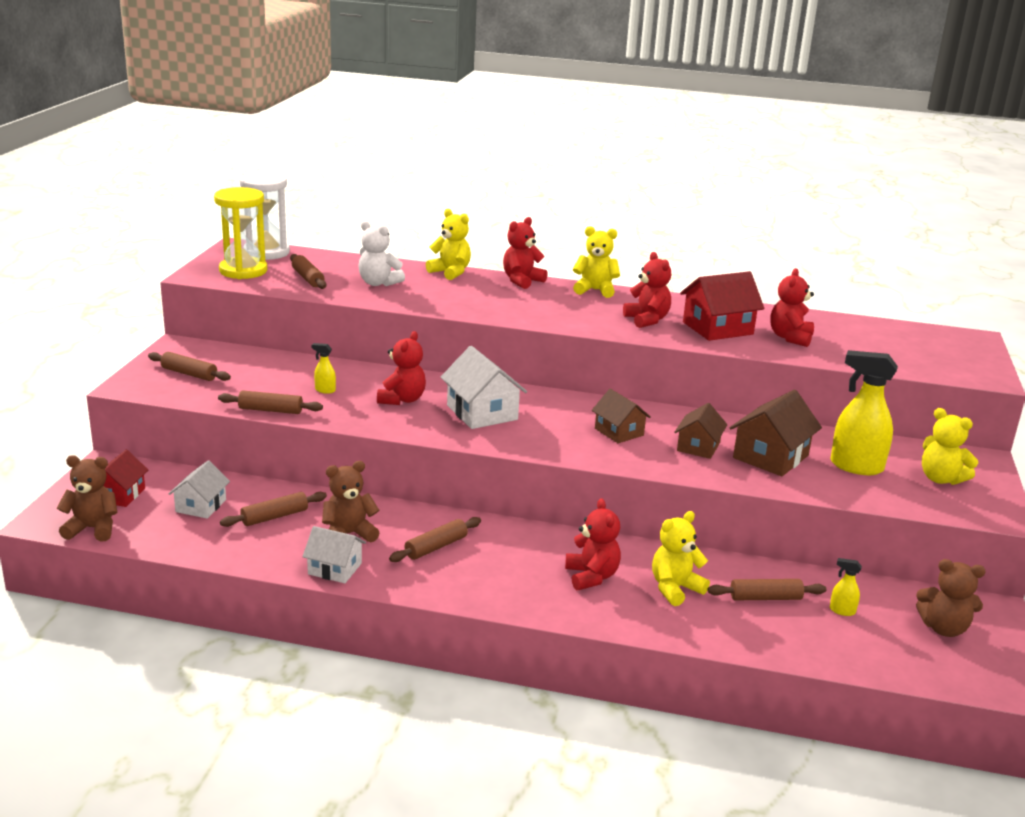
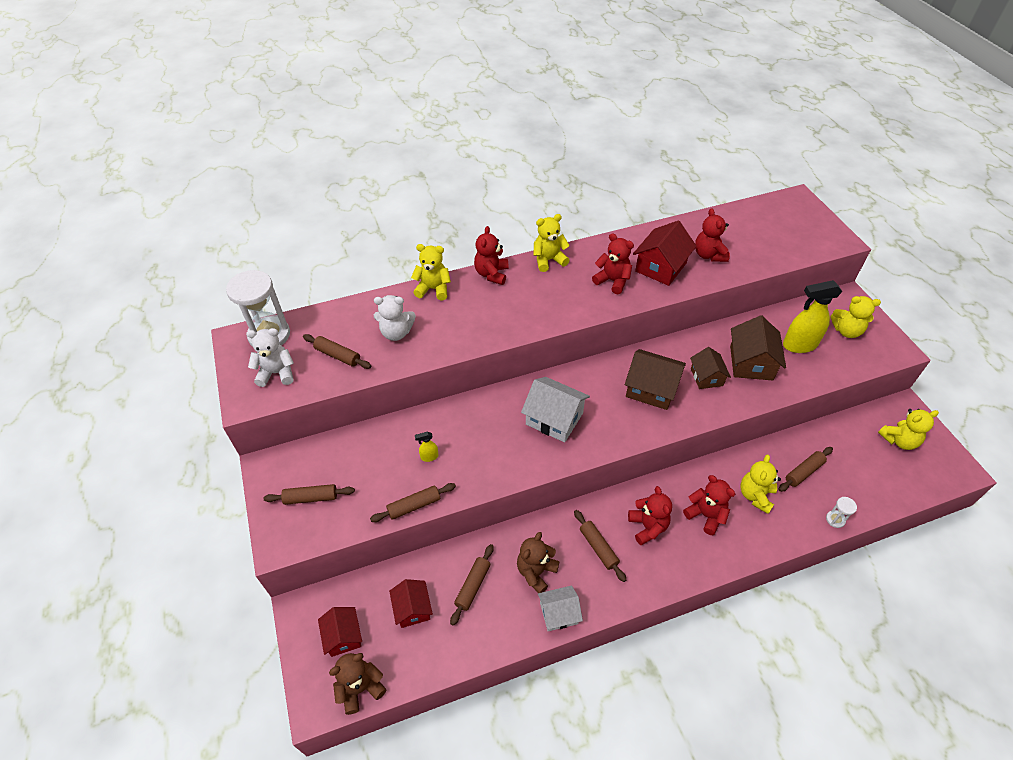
camera: 30 degrees left, 25 degrees up
(201, 506) = (412, 608): white house -> red house
(243, 271) = (277, 373): yellow hourglass -> white teddy bear
(402, 399) = (491, 436): red teddy bear -> red teddy bear (647, 527)
(436, 547) = (598, 547): brown rolling pin -> brown rolling pin turned 45 degrees counterclockwise
(619, 432) = (651, 389): brown house -> brown house, size x1.55
(759, 647) = (835, 519): none -> white hourglass
(842, 611) = (846, 458): yellow spray bottle -> none
(943, 628) = (899, 440): brown teddy bear -> yellow teddy bear

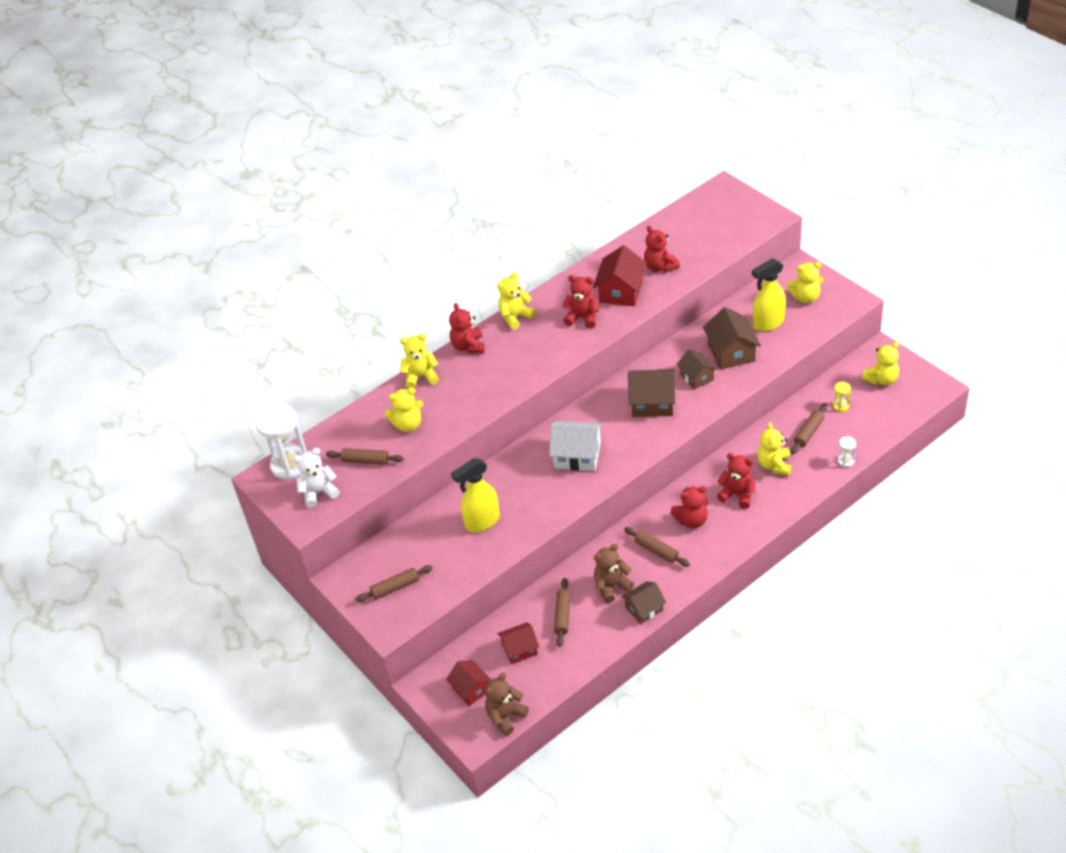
camera: 15 degrees left, 5 degrees down
(396, 333) = (408, 425): white teddy bear -> yellow teddy bear
(412, 608) = (519, 649): red house -> red house turned 75 degrees counterclockwise
(414, 505) = (489, 562): brown rolling pin -> none
(429, 457) = (482, 522): yellow spray bottle -> yellow spray bottle, size x2.26
(536, 572) = (611, 586): brown teddy bear -> brown teddy bear turned 45 degrees clockwise
(559, 613) = (644, 609): white house -> brown house
(647, 527) = (692, 520): red teddy bear -> red teddy bear turned 105 degrees clockwise
(846, 454) = (841, 406): none -> yellow hourglass

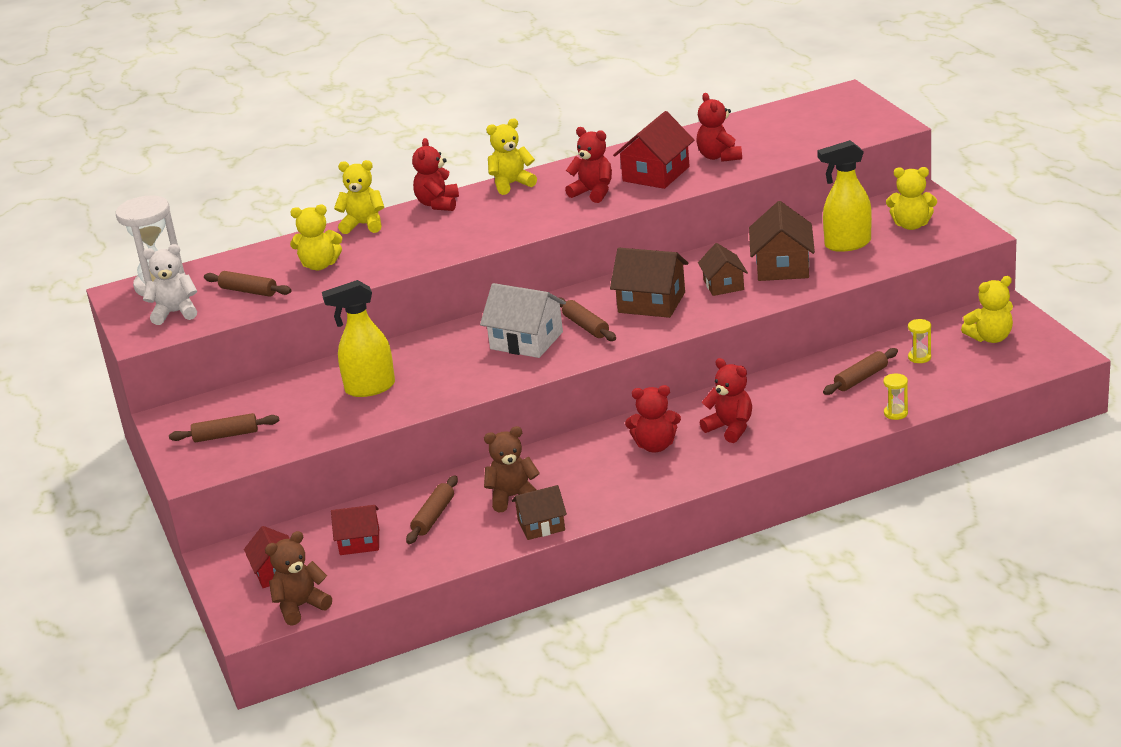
camera: 15 degrees right, 15 degrees down
(656, 550) = (592, 469): brown rolling pin -> brown rolling pin (586, 326)
(774, 465) = (796, 405): yellow teddy bear -> none
(845, 461) = (895, 413): white hourglass -> yellow hourglass

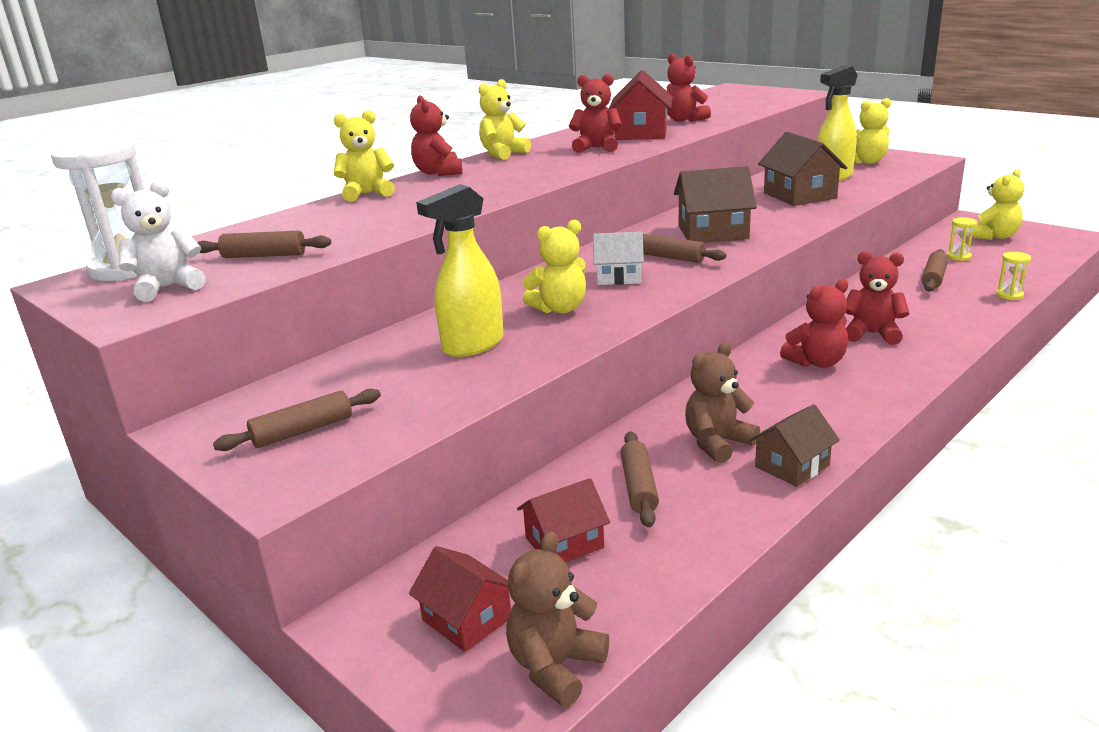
camera: 25 degrees left, 5 degrees down
(319, 265) = (343, 225): yellow teddy bear -> yellow teddy bear (560, 309)
(526, 340) = (619, 277): white house -> white house, size x0.64
(723, 285) = (764, 212): brown house -> none

